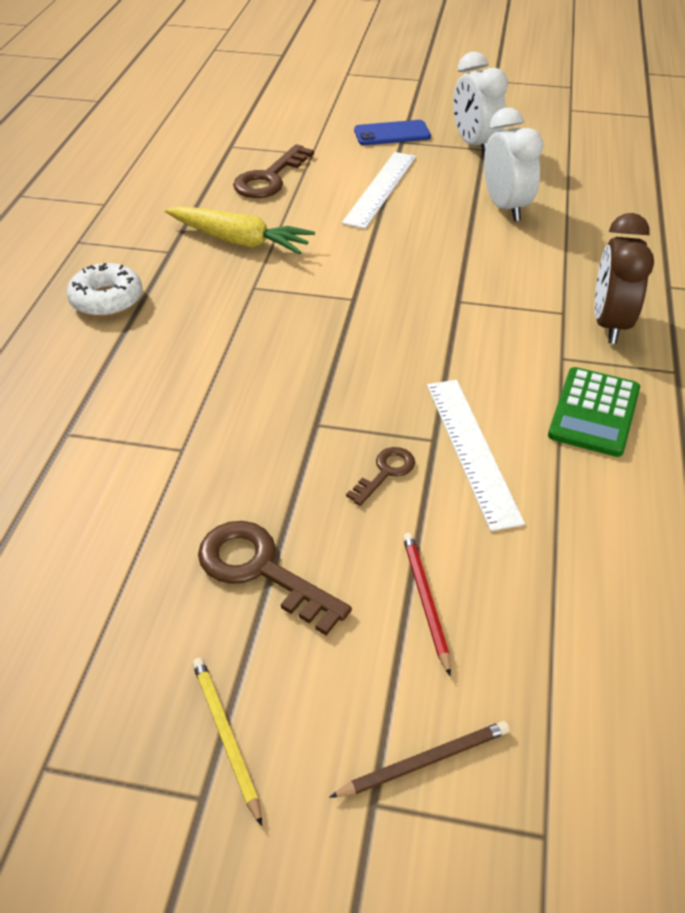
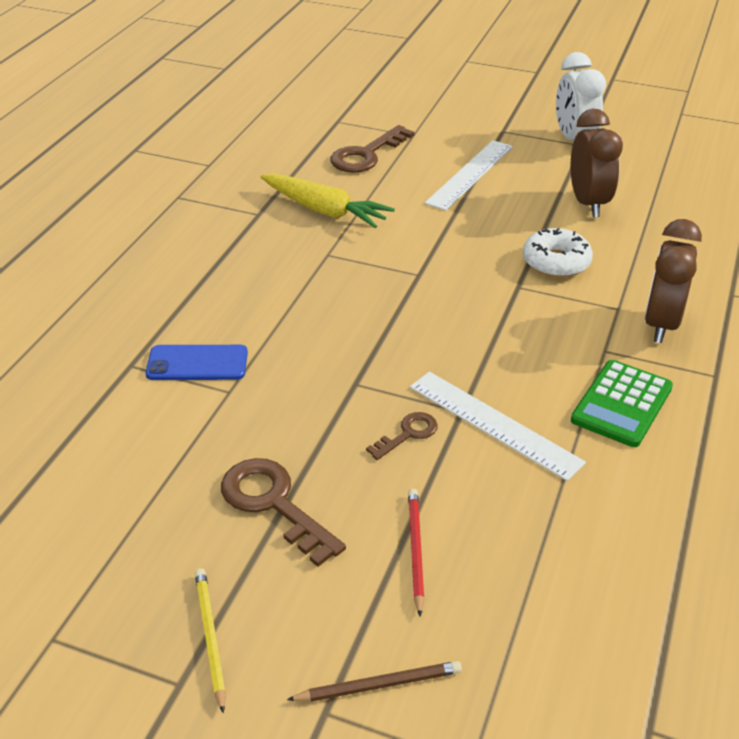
camera: 10 degrees right, 5 degrees down
(107, 300) = (191, 252): white donut -> white donut (556, 262)
(392, 133) = (495, 122): blue phone -> blue phone (197, 363)
(471, 450) = (494, 424): white ruler -> white ruler turned 45 degrees counterclockwise
(505, 208) = (588, 203): white clock -> brown clock

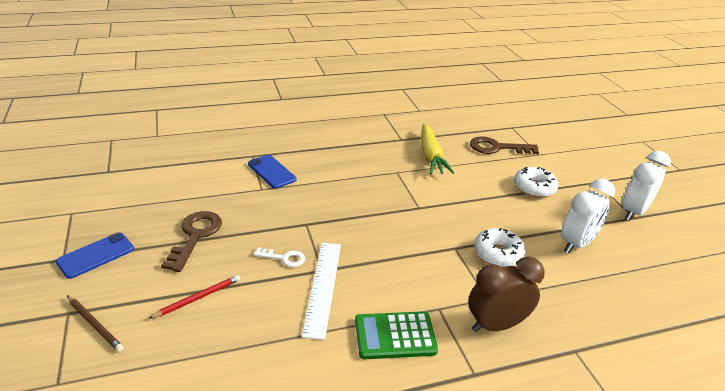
camera: 50 degrees right, 5 degrees down
(210, 637) = (96, 255): yellow pencil -> blue phone
(408, 434) = (284, 258): brown key -> white key
(470, 174) = (534, 188): white ruler -> white donut
(588, 203) = (576, 243): brown clock -> white clock

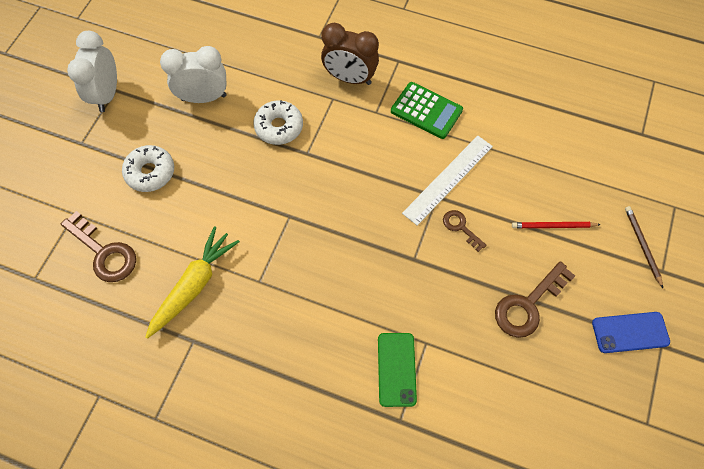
camera: 140 degrees left, 30 degrees up
(272, 172) = (396, 369): blue phone -> green phone
(284, 258) = (461, 227): white key -> brown key
(633, 212) = (107, 94): white clock -> white clock turned 105 degrees clockwise

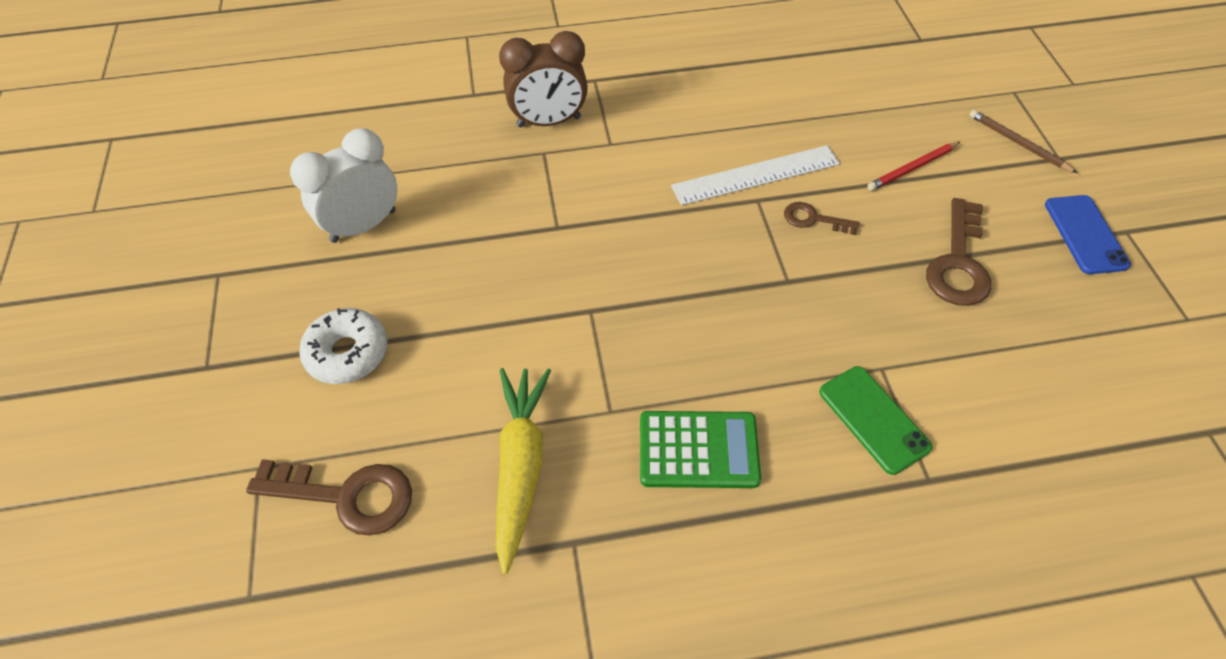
camera: 30 degrees left, 10 degrees down
(107, 94) = (209, 285): white clock -> none
(279, 127) = (496, 214): white donut -> none
(426, 111) = (671, 116): green calculator -> green calculator (698, 450)
(448, 179) = (756, 175): white ruler -> white ruler turned 60 degrees clockwise
(630, 332) = (1085, 234): blue phone -> blue phone turned 60 degrees counterclockwise

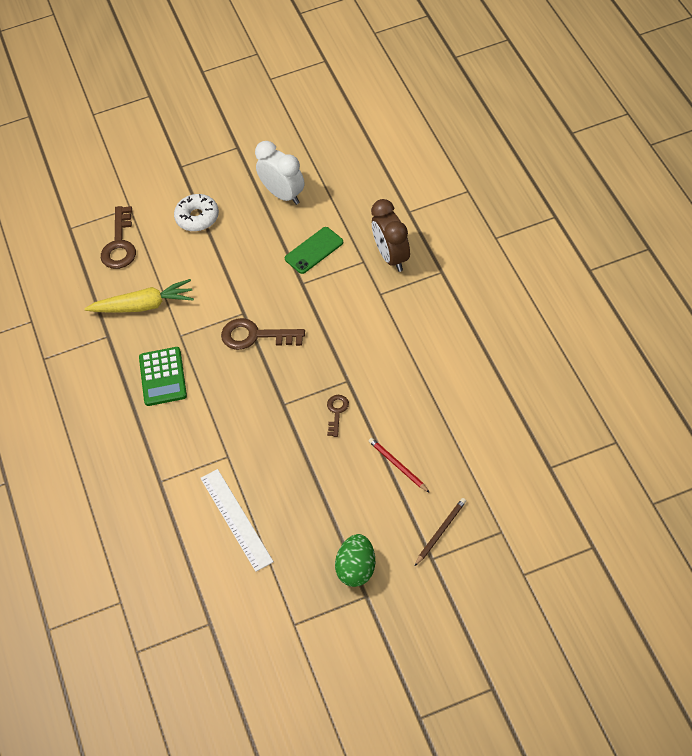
camera: 85 degrees right, 0 degrees up
(756, 175) = (369, 376): white ruler -> white ruler (236, 519)
(873, 419) = (193, 453): green phone -> green phone (314, 250)
(958, 262) = (316, 494): brown key -> brown key (255, 336)
(1085, 234) = (357, 569): blue phone -> green egg

